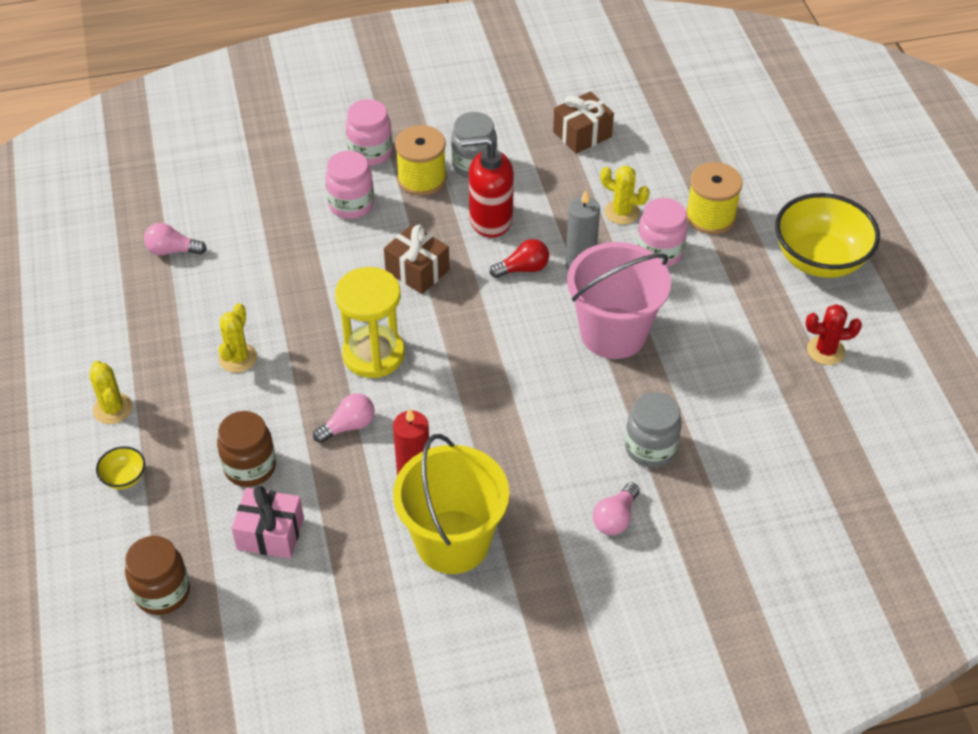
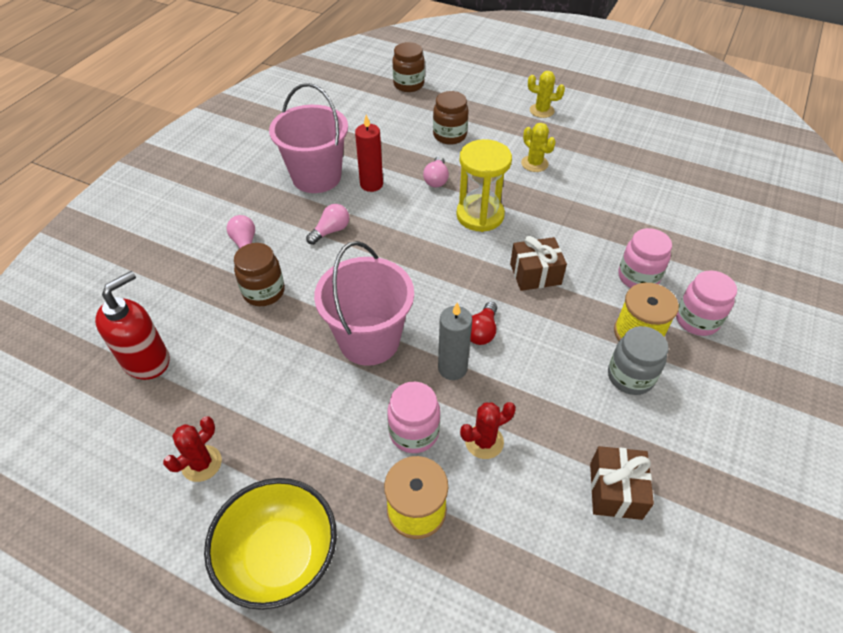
camera: 130 degrees right, 0 degrees up
(124, 478) = (490, 98): yellow bowl -> none
(172, 250) = (658, 177): pink light bulb -> pink light bulb (331, 231)
(270, 533) = (400, 125): pink gift -> none
(452, 541) = (316, 177): yellow bucket -> pink bucket
(490, 220) = (553, 345): red soap dispenser -> red soap dispenser (147, 361)
(622, 212) = (484, 441): yellow cactus -> red cactus
(650, 448) = (264, 292): grey jar -> brown jar

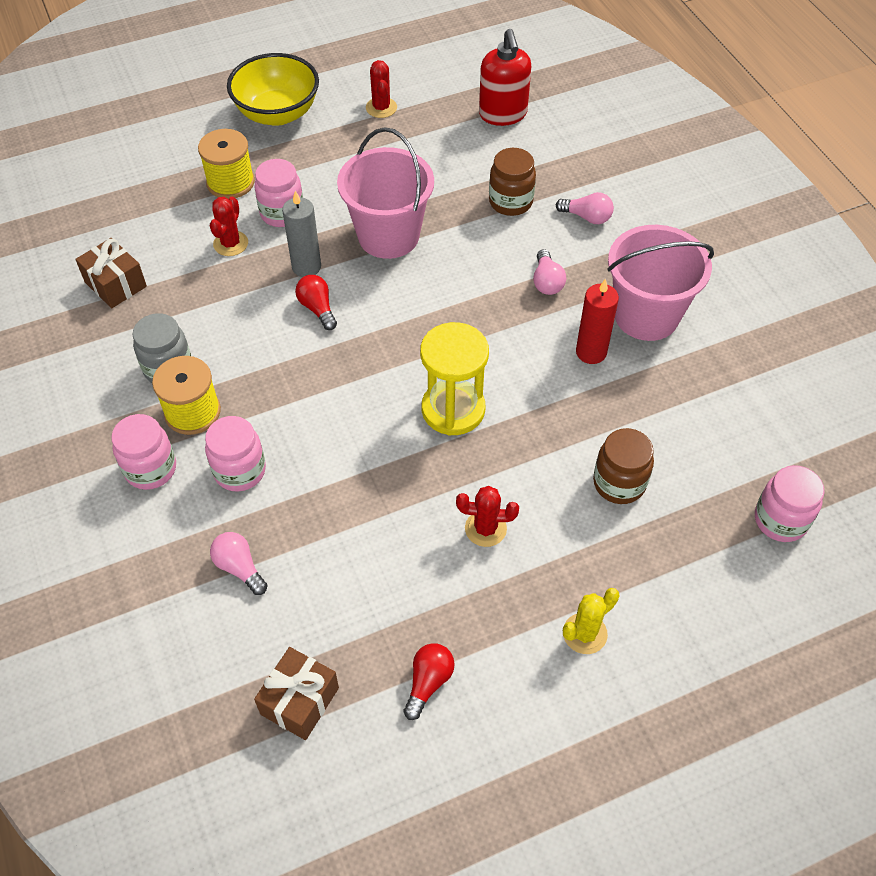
camera: 130 degrees right, 5 degrees up
(408, 85) = (780, 520): brown jar -> pink jar
(436, 179) = (547, 413): pink light bulb -> pink light bulb (239, 567)
(534, 163) = (485, 528): yellow cactus -> red cactus
(535, 274) = (333, 393): brown gift -> brown gift (300, 701)
(629, 140) = (428, 682): none -> red light bulb

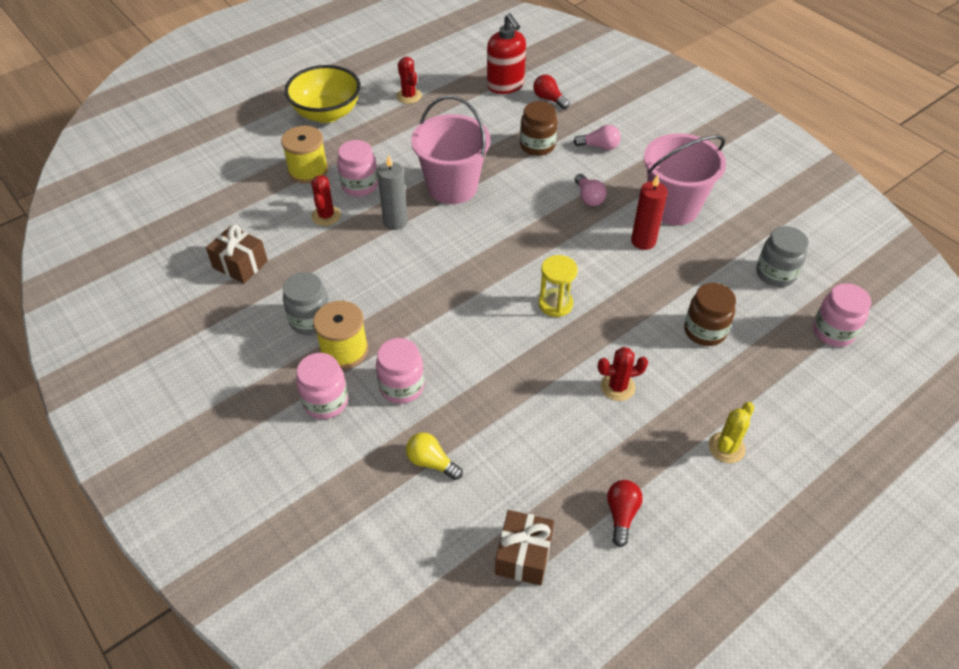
camera: 15 degrees left, 5 degrees down
(239, 567) = (431, 462): pink light bulb -> yellow light bulb
(317, 308) = (417, 251): red light bulb -> red light bulb (549, 99)
(453, 409) = (555, 304): yellow hourglass -> yellow hourglass, size x0.66
(739, 429) = (775, 274): none -> grey jar

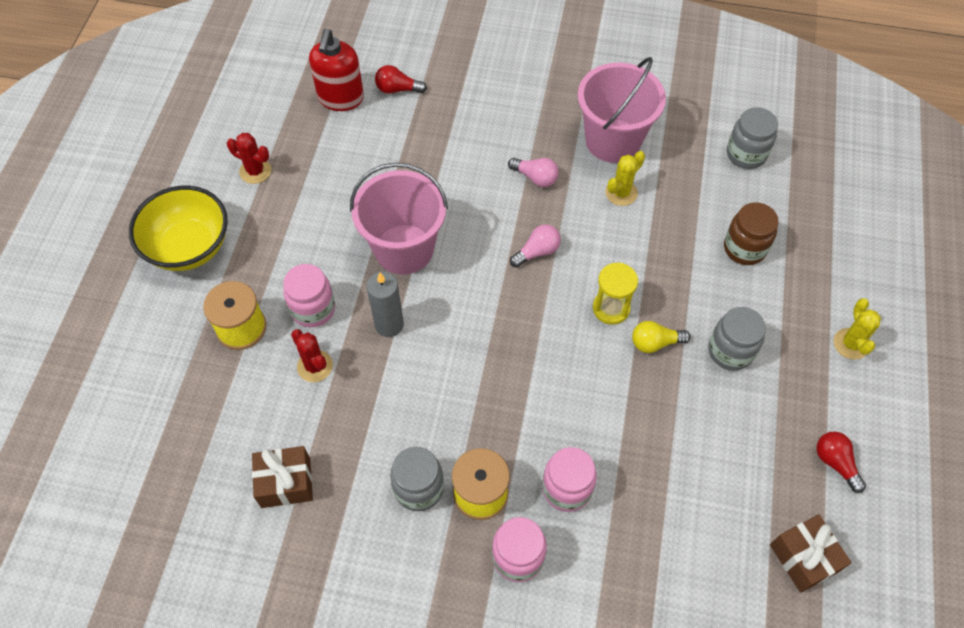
camera: 40 degrees left, 10 degrees up
(431, 462) = (660, 538): yellow light bulb -> yellow light bulb (655, 343)
(505, 85) = (340, 98): red soap dispenser -> red soap dispenser turned 75 degrees clockwise
(537, 146) = (438, 150): brown jar -> none
(599, 146) = (493, 115): pink light bulb -> pink light bulb (537, 252)
(617, 387) = (730, 351): red cactus -> grey jar
(643, 241) = (621, 193): red candle -> yellow cactus
(833, 331) = (830, 181): pink jar -> none

